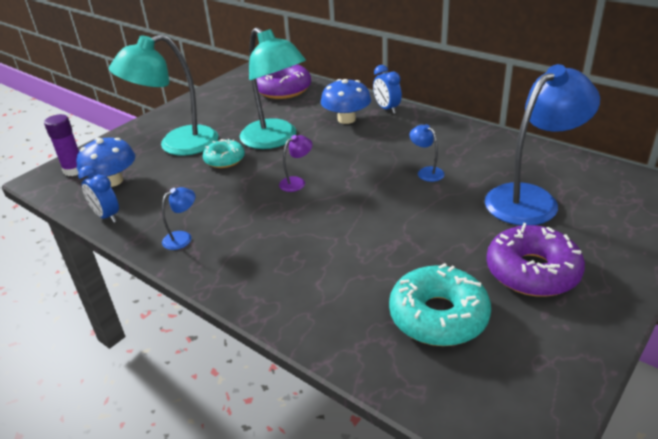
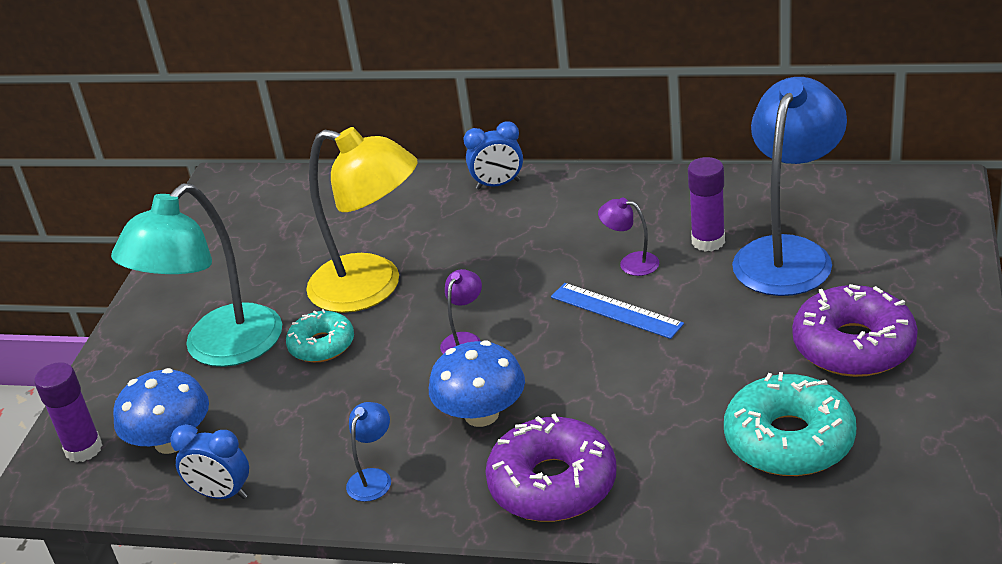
camera: 25 degrees left, 0 degrees up
(275, 140) = (372, 288): turquoise lamp -> yellow lamp
(283, 89) = (306, 202): purple donut -> purple donut (553, 484)
(346, 119) = (451, 220): blue mushroom -> blue mushroom (481, 414)
(387, 109) = (498, 185): blue clock -> blue clock turned 45 degrees counterclockwise
(395, 195) = (616, 310): none -> blue ruler
(426, 172) = (631, 263): blue lamp -> purple lamp
(484, 175) = (708, 241): none -> purple glue stick

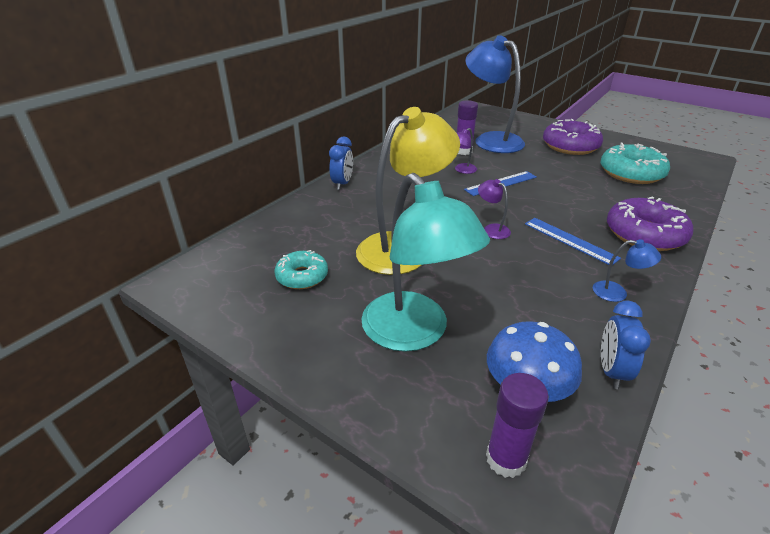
camera: 70 degrees left, 0 degrees up
(222, 494) = (611, 371): blue clock -> blue clock turned 150 degrees clockwise
(322, 345) = (452, 282): turquoise donut -> turquoise donut (302, 276)
(373, 478) = (617, 293): blue lamp -> blue lamp turned 150 degrees clockwise
(481, 414) = (570, 240): blue mushroom -> blue ruler

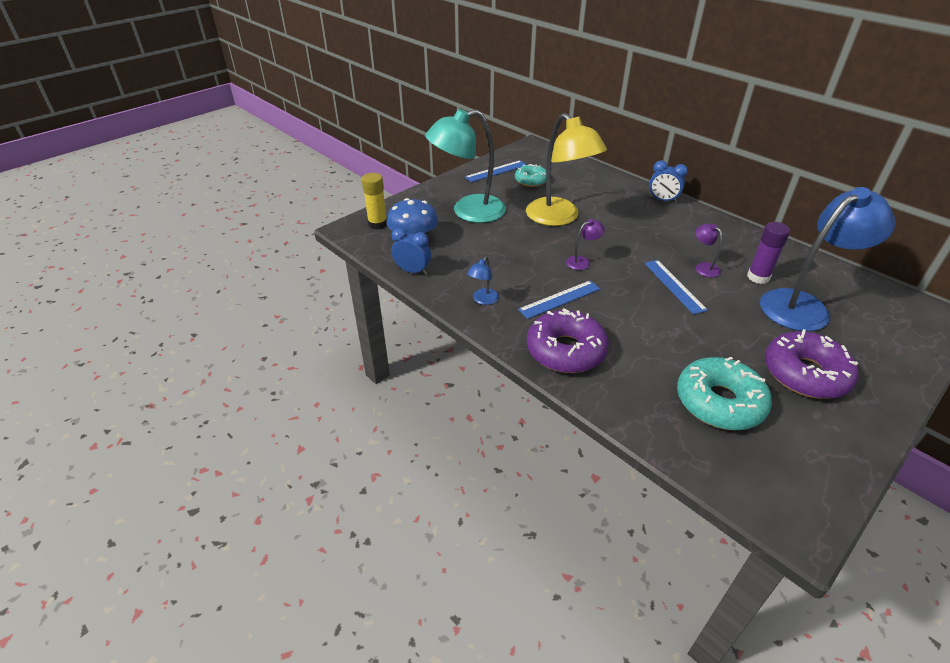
camera: 100 degrees right, 5 degrees up
(268, 316) = (496, 171): none -> blue ruler
(506, 459) = (377, 224): purple glue stick -> yellow glue stick

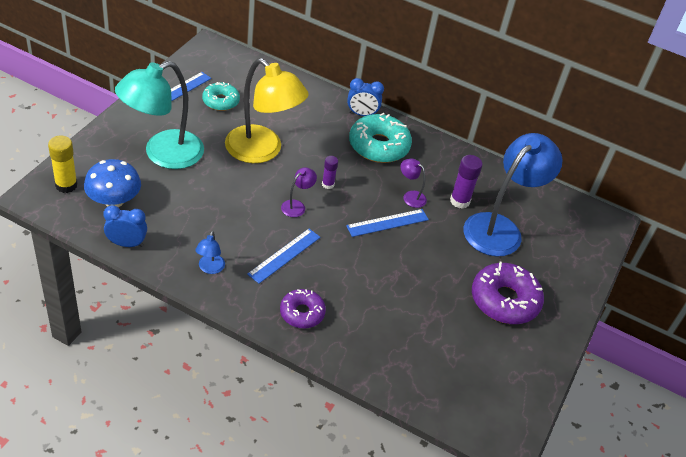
camera: 25 degrees left, 5 degrees up
(565, 350) = (302, 313): purple donut -> purple donut, size x0.61
(617, 248) = (328, 184): none -> purple glue stick
(674, 286) = (387, 222): blue ruler -> blue ruler turned 75 degrees counterclockwise
(719, 402) = (439, 342): turquoise donut -> turquoise donut (379, 146)

